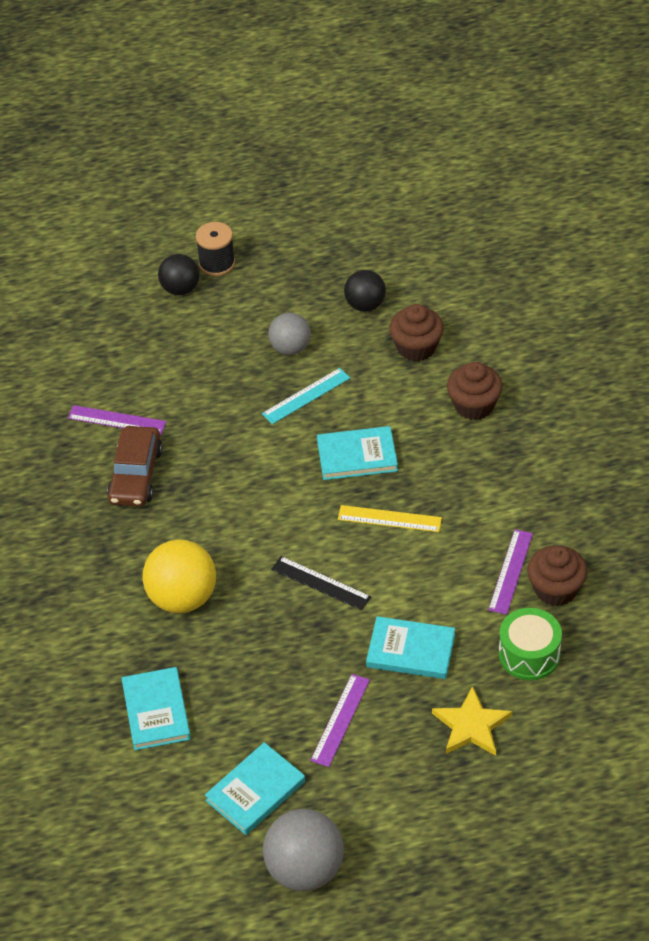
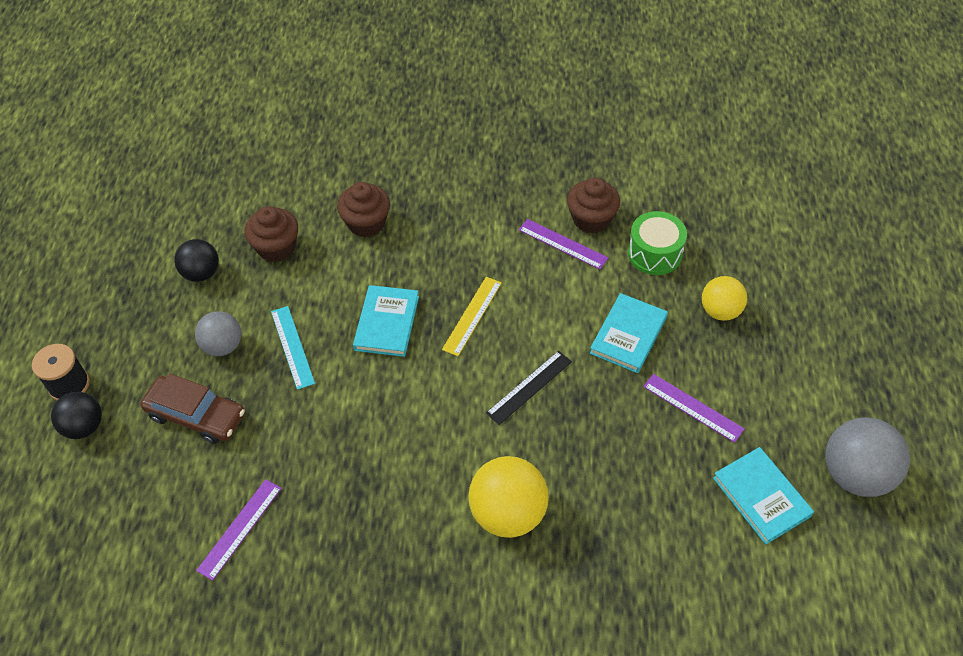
camera: 75 degrees left, 5 degrees up
(135, 475) = (326, 525): brown car -> brown car (196, 415)
(156, 711) = (646, 568): turquoise book -> none
(471, 726) = (720, 311): yellow star -> yellow ball

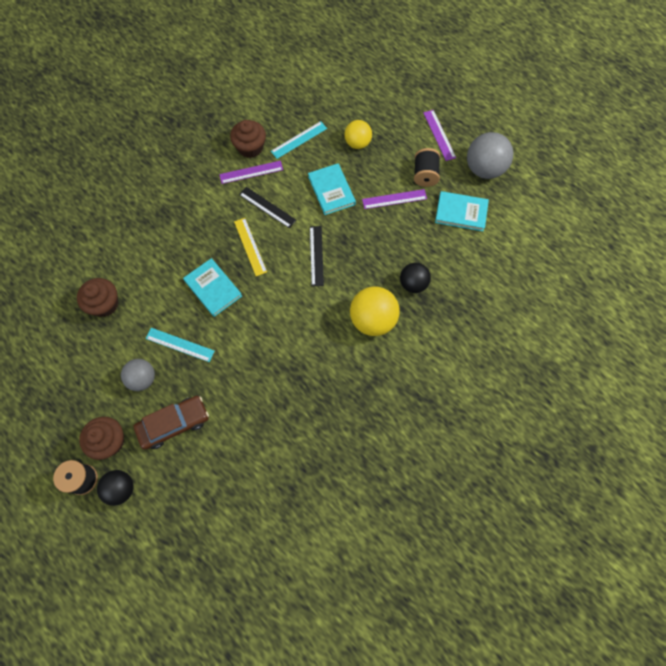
camera: 50 degrees left, 15 degrees up
(201, 273) = (80, 355): black ball -> black ball (413, 284)
(239, 528) = (264, 449): purple ruler -> purple ruler (439, 135)
(366, 223) = (138, 248): brown cupcake -> brown cupcake (109, 441)
(537, 292) = (267, 207): none -> black ruler
(655, 253) = (299, 140): green drum -> turquoise ruler
(765, 414) = (425, 175): none -> black spool

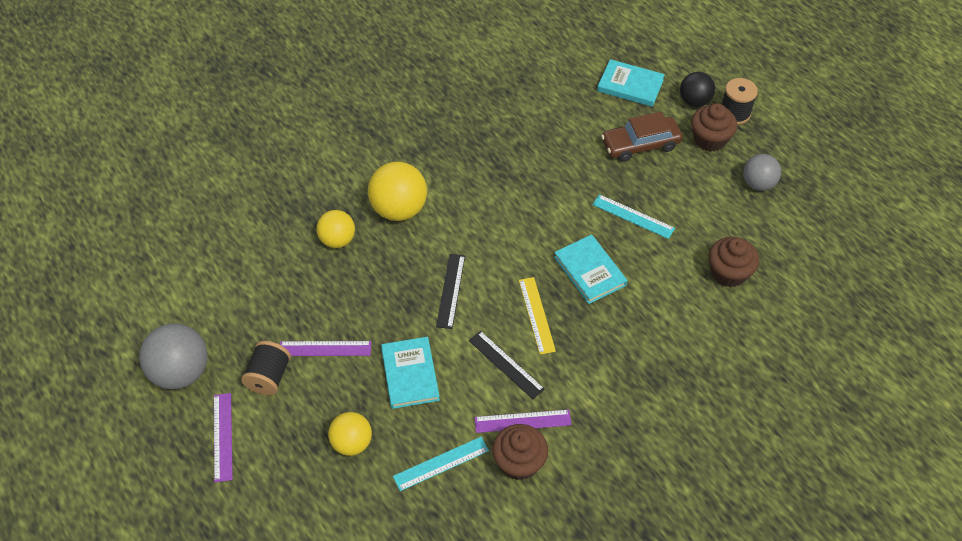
camera: 170 degrees left, 15 degrees down
(142, 379) = (676, 189): grey ball -> grey ball (758, 184)
(413, 284) = (337, 240): black ball -> yellow ball
(461, 212) = (241, 316): turquoise book -> turquoise book (630, 85)

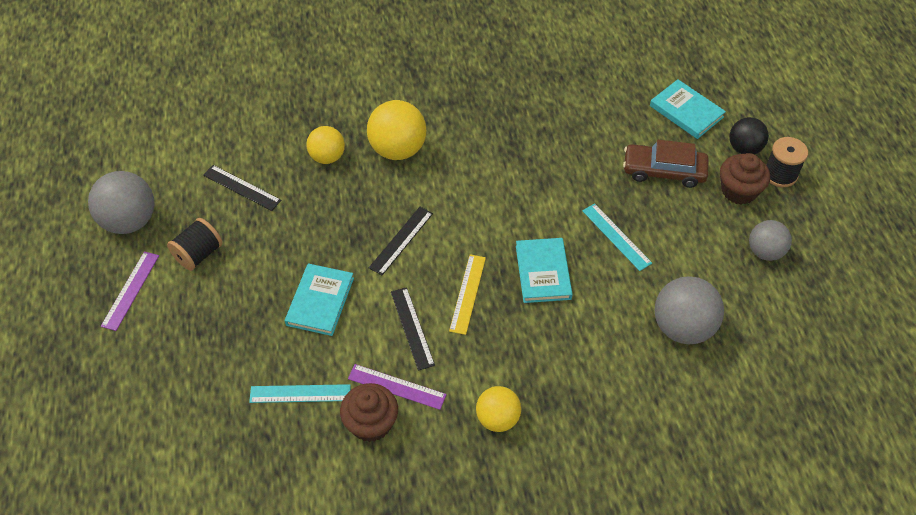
camera: 25 degrees right, 0 degrees up
(272, 299) = (241, 188): none -> black ruler
(325, 349) = (260, 249): purple ruler -> none
(352, 443) = (234, 341): yellow ball -> yellow ball (497, 418)
(728, 273) = (682, 327): brown cupcake -> grey ball

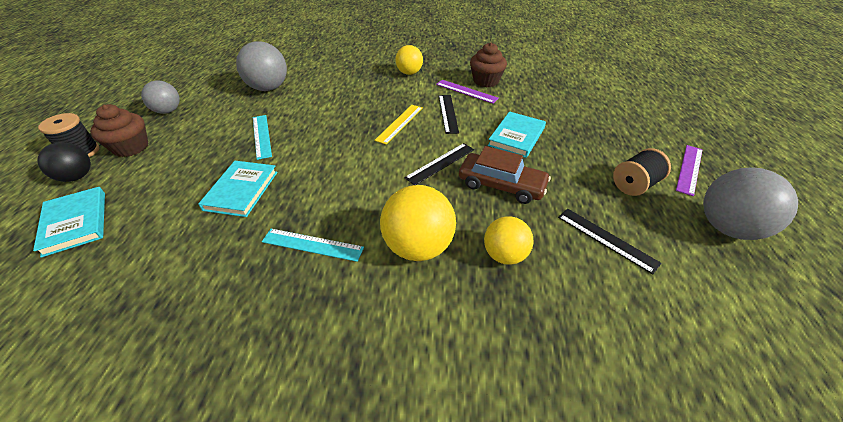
camera: 165 degrees left, 10 degrees down
(300, 393) = (531, 97): turquoise ruler -> turquoise ruler (312, 245)
(543, 272) = (336, 125): turquoise book -> turquoise book (241, 190)
(663, 171) = (170, 172): brown car -> brown car (501, 185)

